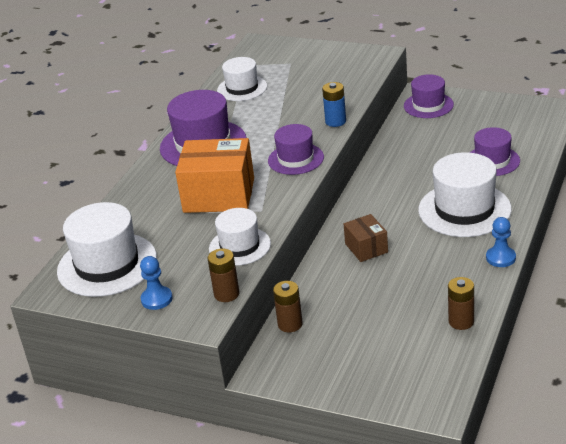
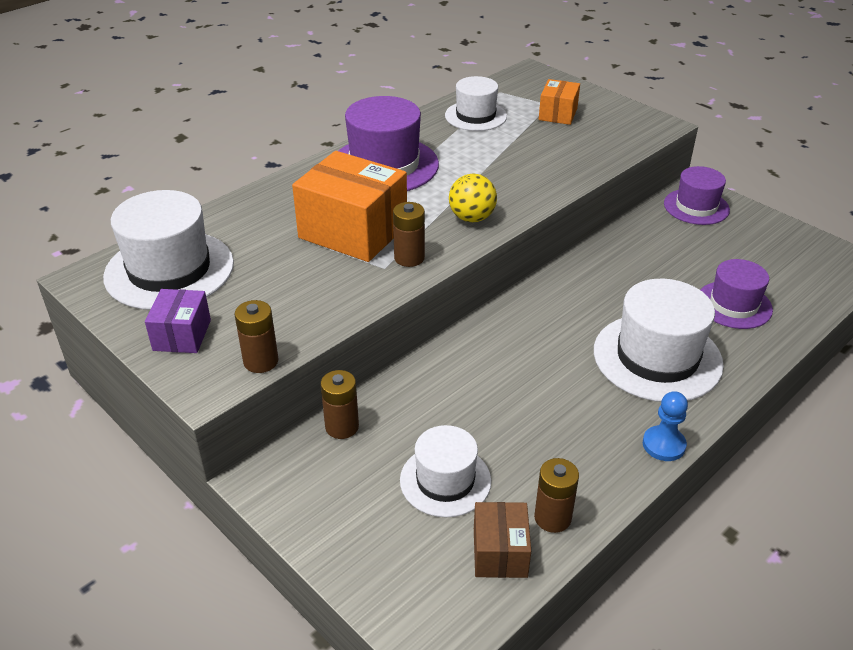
camera: 20 degrees right, 5 degrees up
(156, 299) = (182, 335): blue pawn -> purple box
(240, 246) = (325, 304): white hat -> white hat (445, 480)
(273, 198) = (409, 258): none -> brown battery
(295, 159) = (472, 218): purple hat -> yellow ball
(301, 68) = (558, 114): none -> orange box
(335, 121) = (551, 188): blue battery -> none
(366, 248) = (501, 361): brown box -> brown box (500, 552)

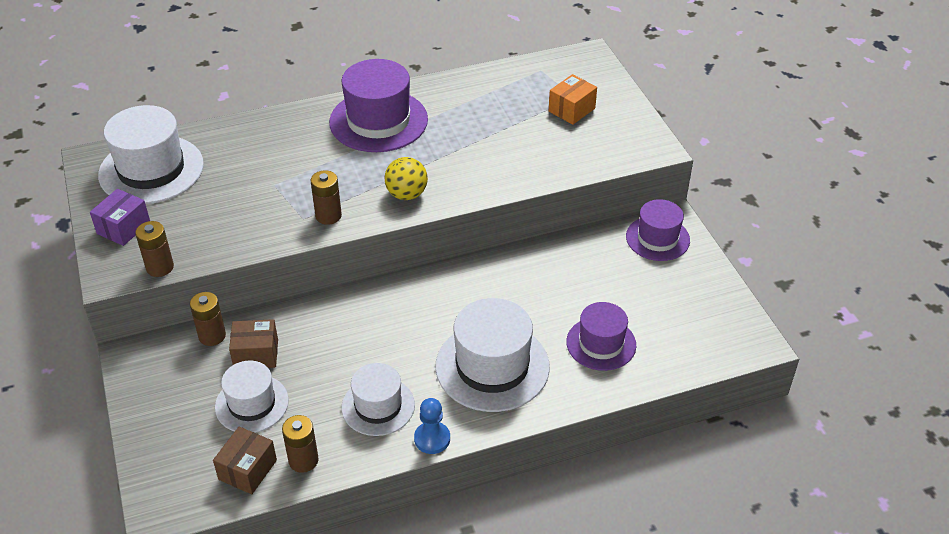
camera: 25 degrees right, 5 degrees up
(353, 231) = (305, 178): orange box -> none
(407, 428) = (256, 354): none -> brown box
(475, 116) = (496, 91): white hat -> white hat (378, 406)

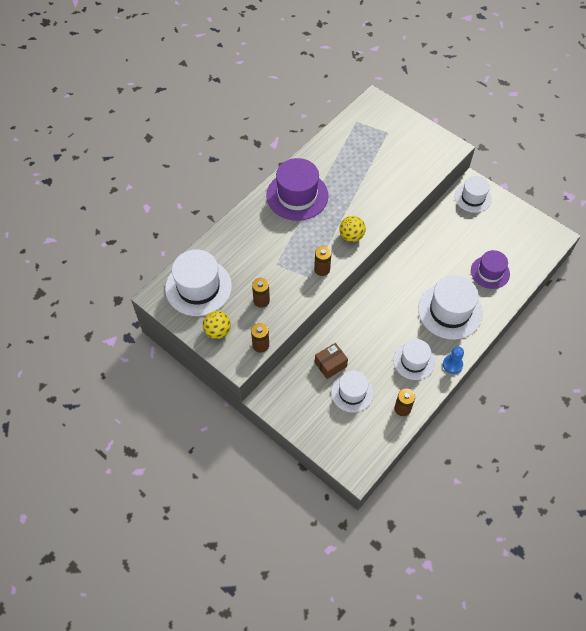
camera: 30 degrees left, 15 degrees up
(123, 228) = (218, 331): purple box -> yellow ball
(212, 336) = (299, 366): brown battery -> brown battery (261, 300)
(247, 470) = (380, 428): brown box -> none
(571, 110) = (393, 141): orange box -> none
(657, 238) = (473, 198): purple hat -> white hat

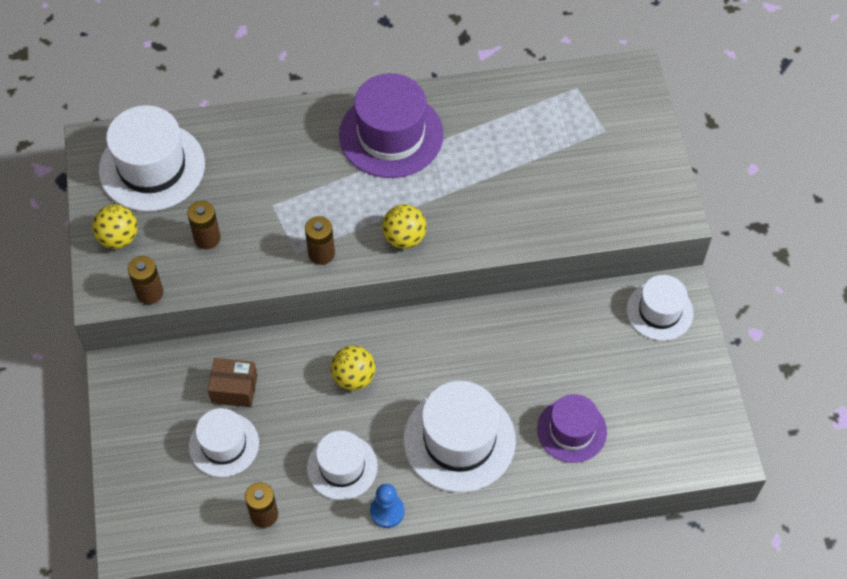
camera: 40 degrees right, 0 degrees up
(378, 319) = (354, 377): none -> yellow ball

